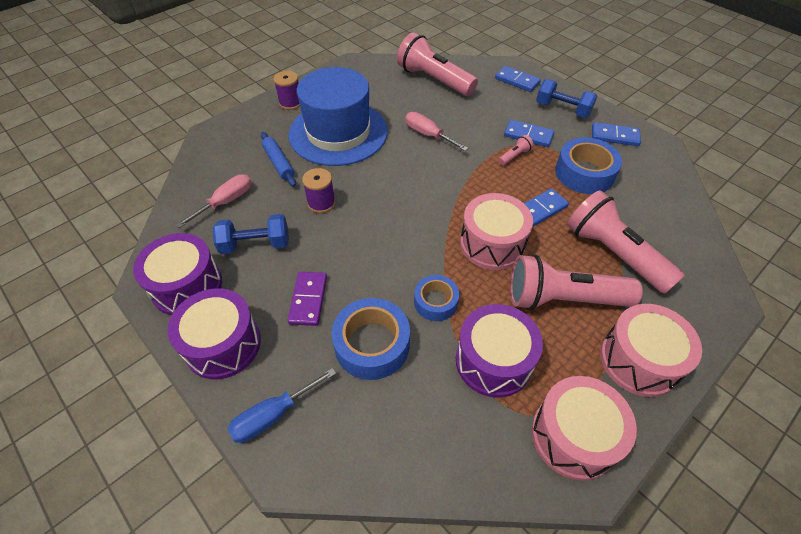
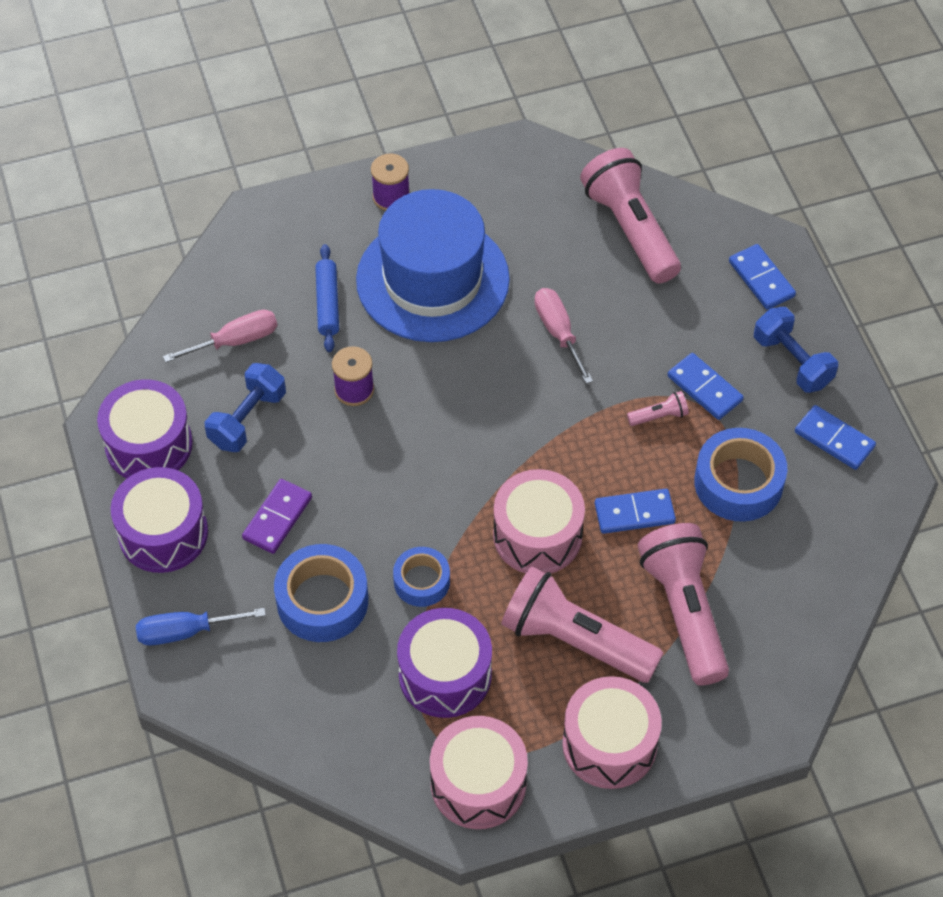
camera: 25 degrees right, 5 degrees up
(255, 244) = (247, 419): blue dumbbell -> blue dumbbell turned 75 degrees counterclockwise

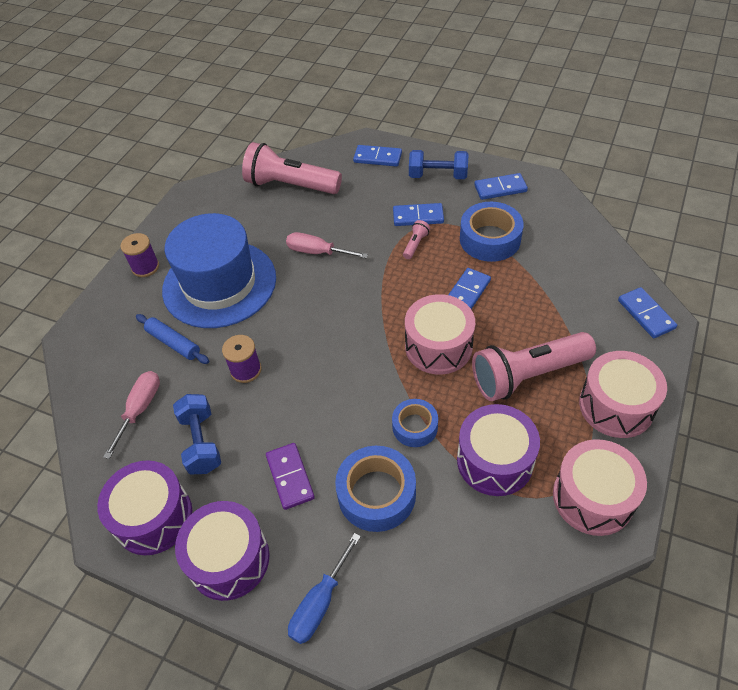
camera: 45 degrees left, 5 degrees down
(684, 611) = (552, 312): pink flashlight -> none
(768, 704) = (646, 314): none -> blue domino

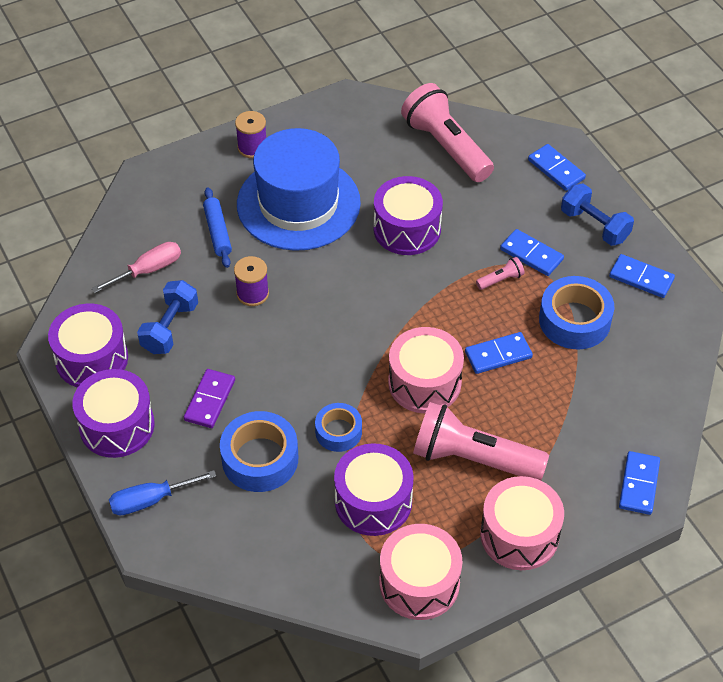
camera: 35 degrees right, 0 degrees up
(317, 252) = (407, 229): pink screwdriver -> purple drum

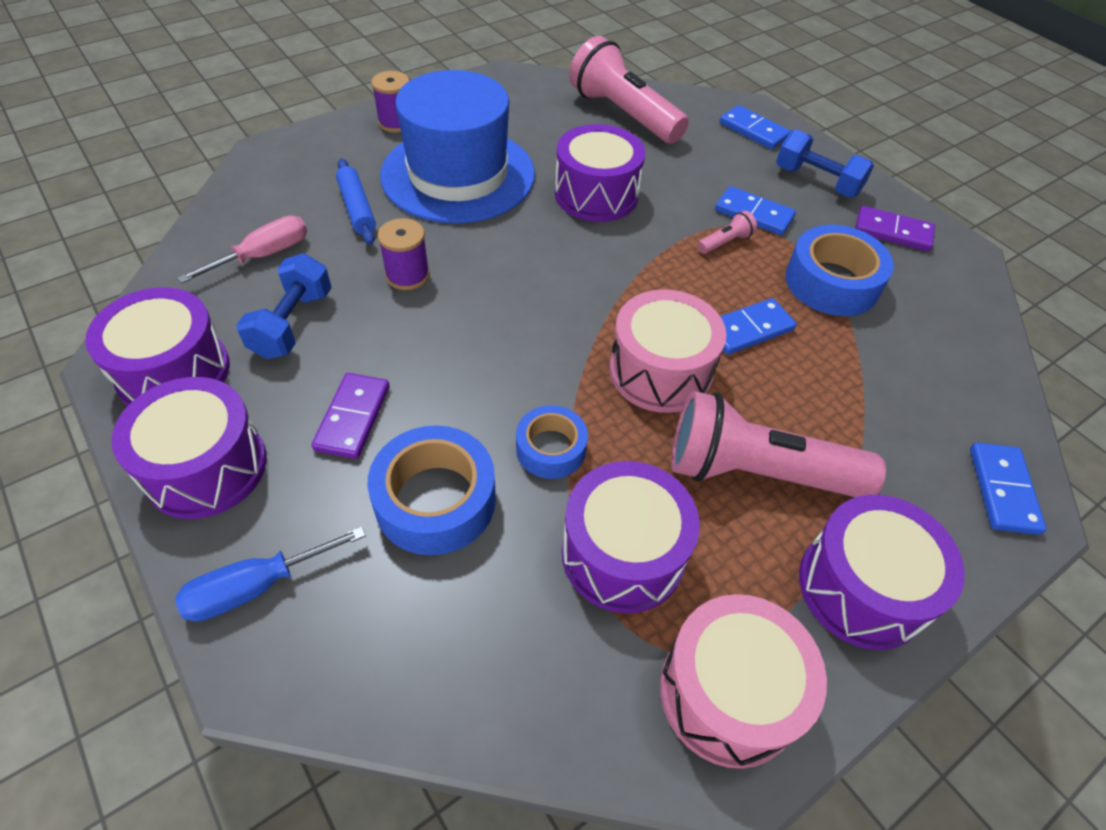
camera: 10 degrees left, 0 degrees up
(519, 535) = (862, 587): pink drum -> purple drum
(641, 278) = (892, 232): blue domino -> purple domino

